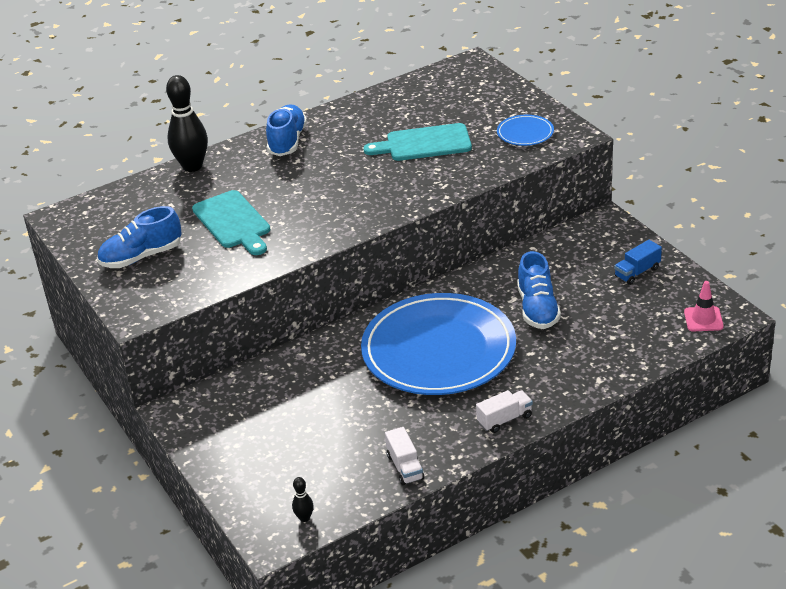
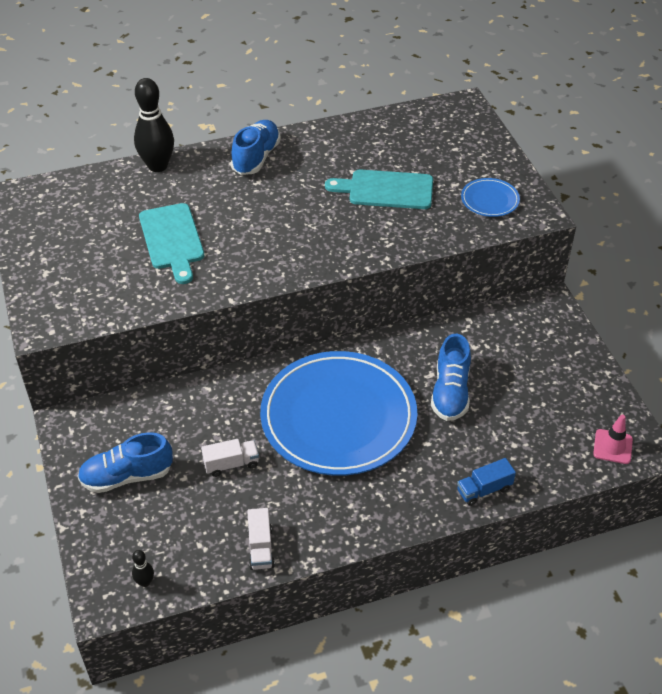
camera: 10 degrees right, 10 degrees up
(141, 257) = (73, 259): blue shoe -> blue shoe (127, 476)
(505, 419) = (376, 516): white truck -> white truck (231, 464)
(637, 272) = (563, 373): blue truck -> blue truck (484, 490)

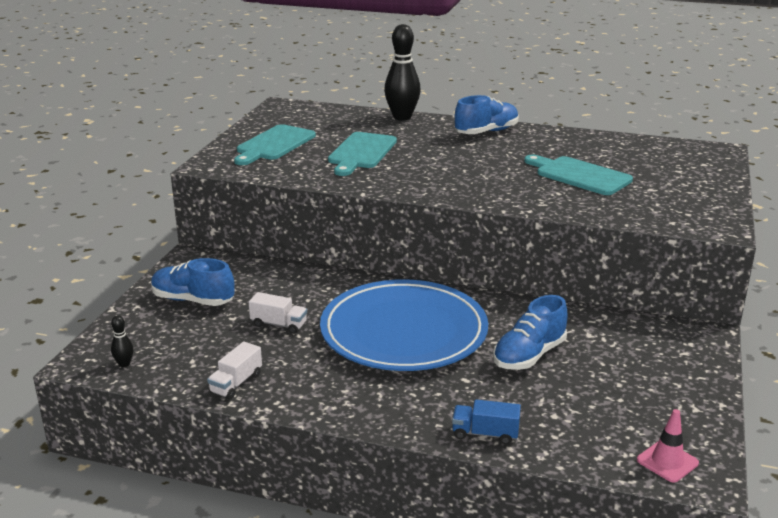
camera: 35 degrees right, 20 degrees down
(75, 264) = (274, 144): none -> turquoise cutting board
(490, 200) = (677, 206): blue plate -> none

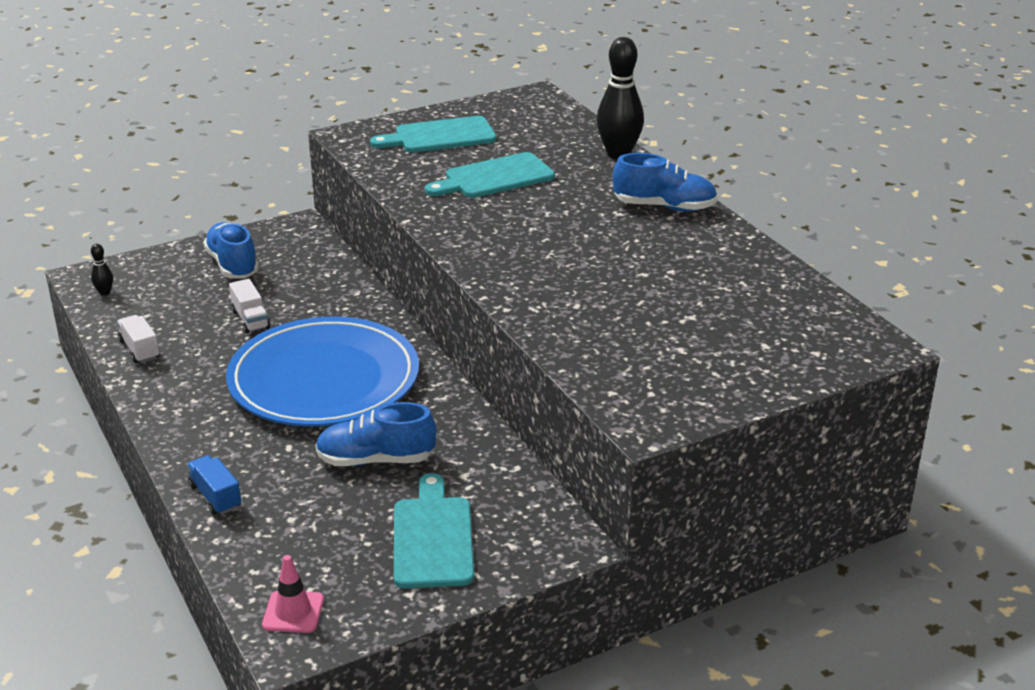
camera: 45 degrees right, 5 degrees up
(236, 383) = (139, 350): white truck -> white truck turned 75 degrees clockwise
(579, 175) = (642, 298): turquoise cutting board -> turquoise cutting board (433, 537)

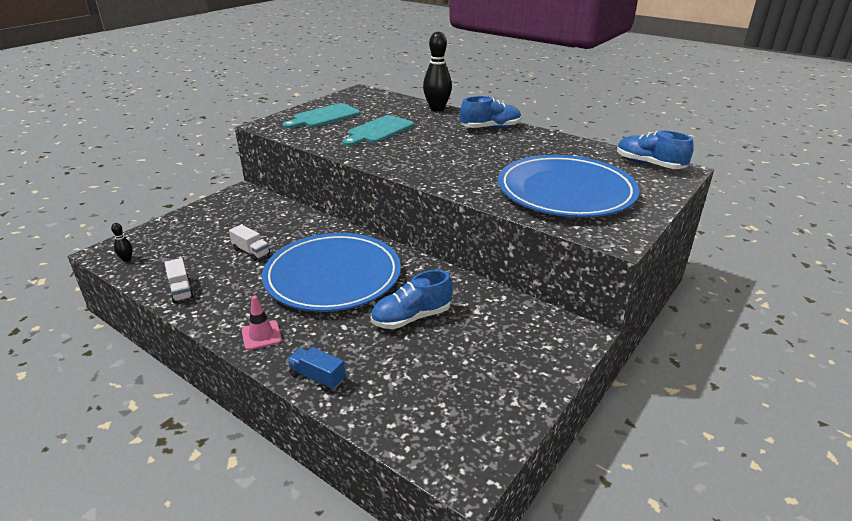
camera: 25 degrees left, 0 degrees up
(139, 350) = (181, 290): white truck -> white truck turned 150 degrees counterclockwise
(233, 265) = (213, 222): blue shoe -> blue shoe (649, 164)
(293, 612) = (447, 447): pink traffic cone -> pink traffic cone (261, 335)
(433, 537) = (494, 358): turquoise cutting board -> none
(656, 339) = (565, 192): none -> blue plate

